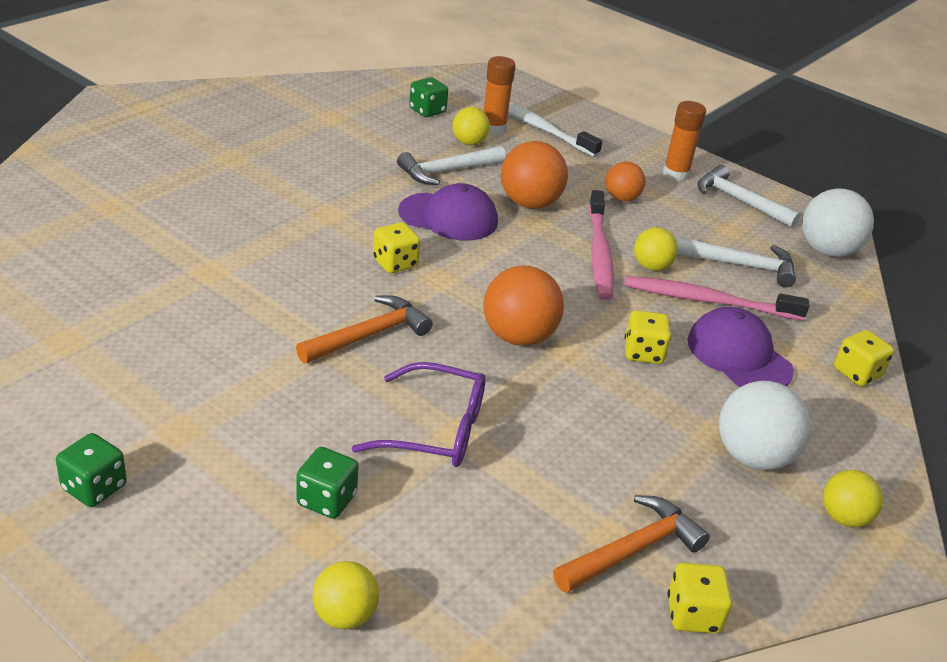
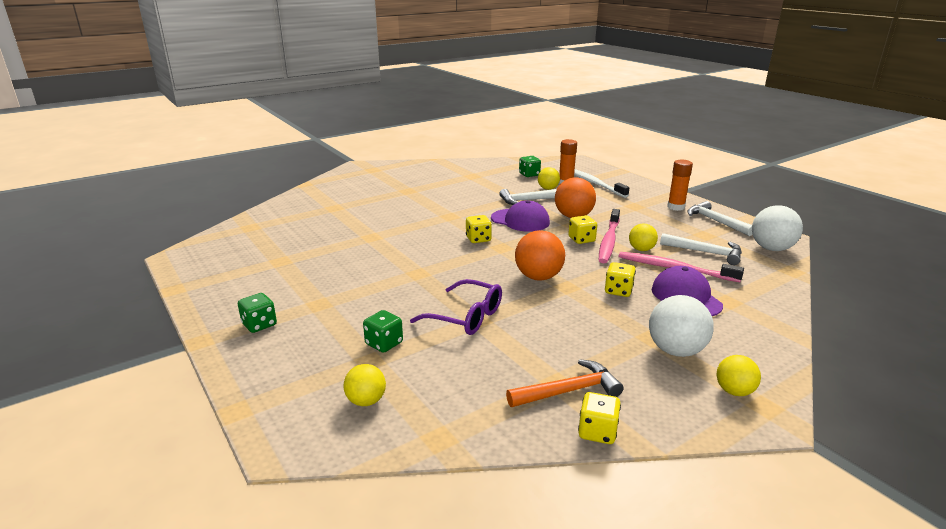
camera: 20 degrees right, 10 degrees down
(369, 335) = (447, 270): orange hammer -> none
(621, 198) = (634, 217): orange ball -> none
(857, 373) = (772, 313): yellow dice -> yellow dice (581, 239)

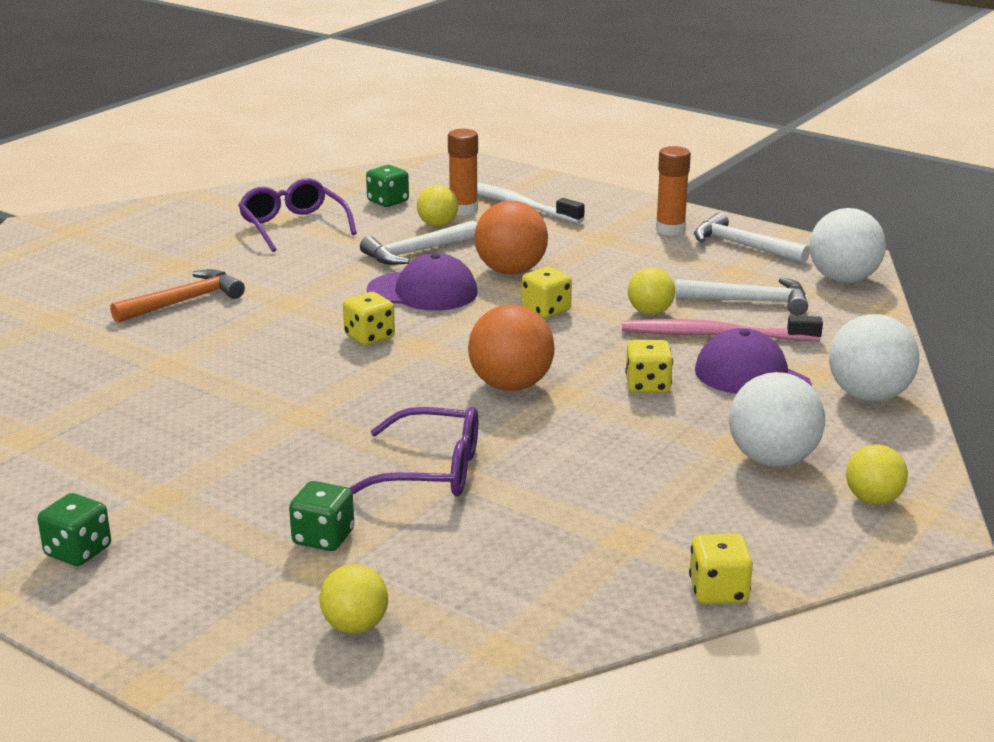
camera: 20 degrees left, 0 degrees up
(475, 180) = (293, 226): none -> purple glasses
(569, 391) = (651, 546): orange hammer -> orange hammer (184, 301)
(608, 241) = (592, 306): pink toothbrush -> none
(759, 321) = (868, 396): none -> white ball

